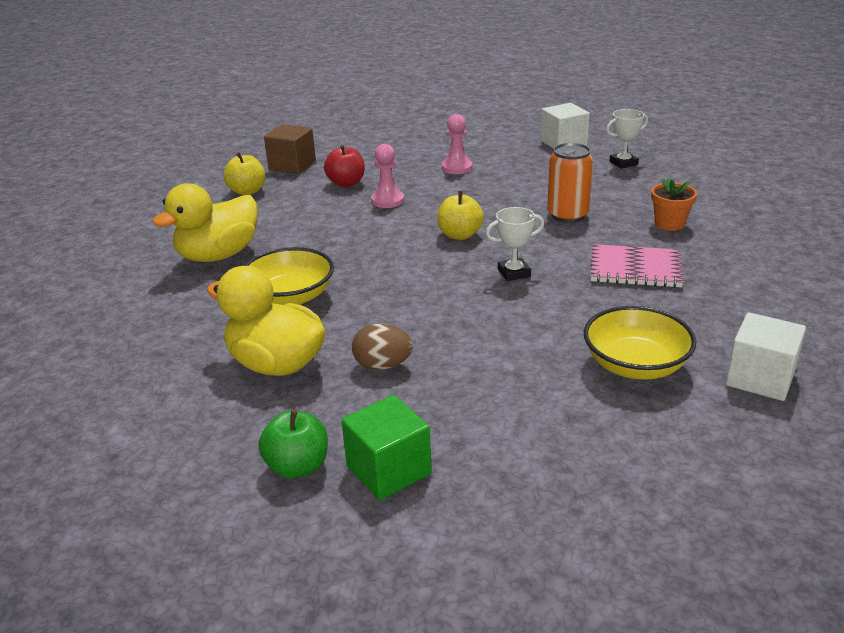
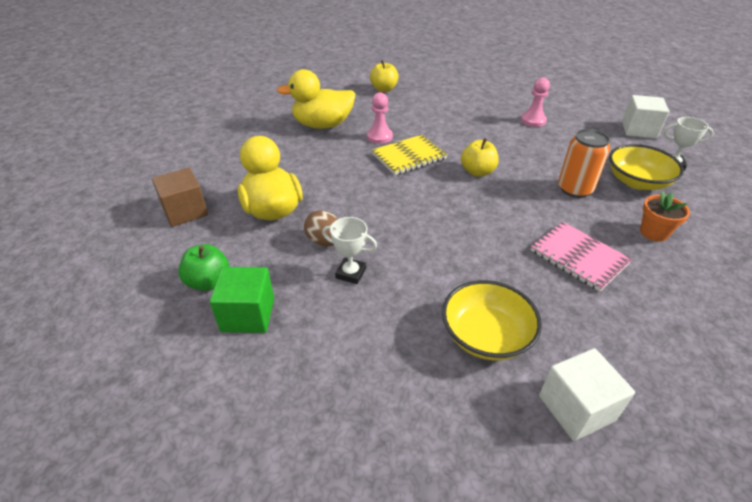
camera: 35 degrees right, 10 degrees up
(290, 297) = (328, 169): yellow bowl -> yellow bowl (637, 182)
(292, 165) = (429, 81): brown cube -> brown cube (185, 211)
(346, 183) = (447, 105): red apple -> none
(369, 248) = (409, 157): none -> yellow notebook
(387, 200) = (459, 127): pink pawn -> pink pawn (379, 137)
(514, 273) = (482, 217): white trophy -> white trophy (351, 273)

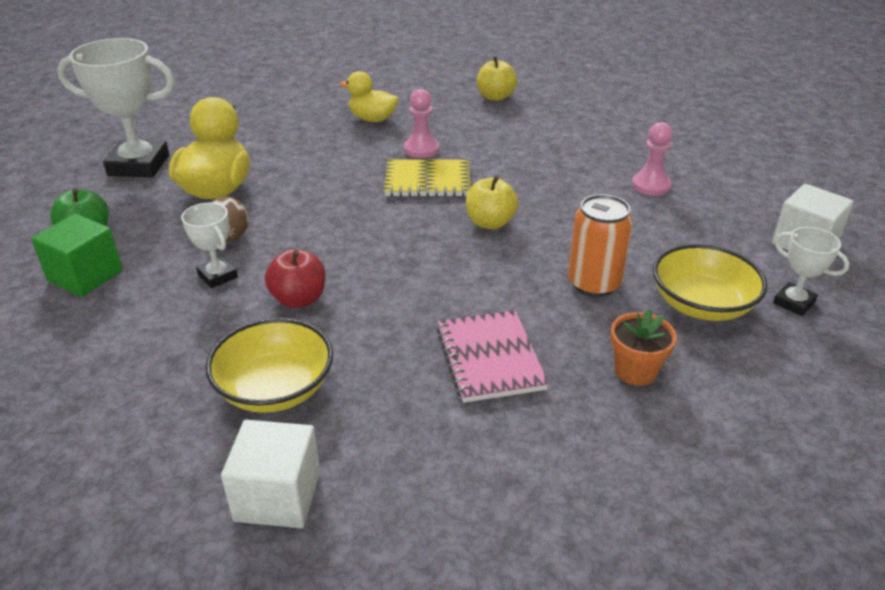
camera: 30 degrees right, 5 degrees down
(185, 211) = (139, 165): brown cube -> white trophy
(322, 125) = (372, 119): yellow duck -> yellow duck, size x0.63
(425, 267) = (299, 299): none -> red apple

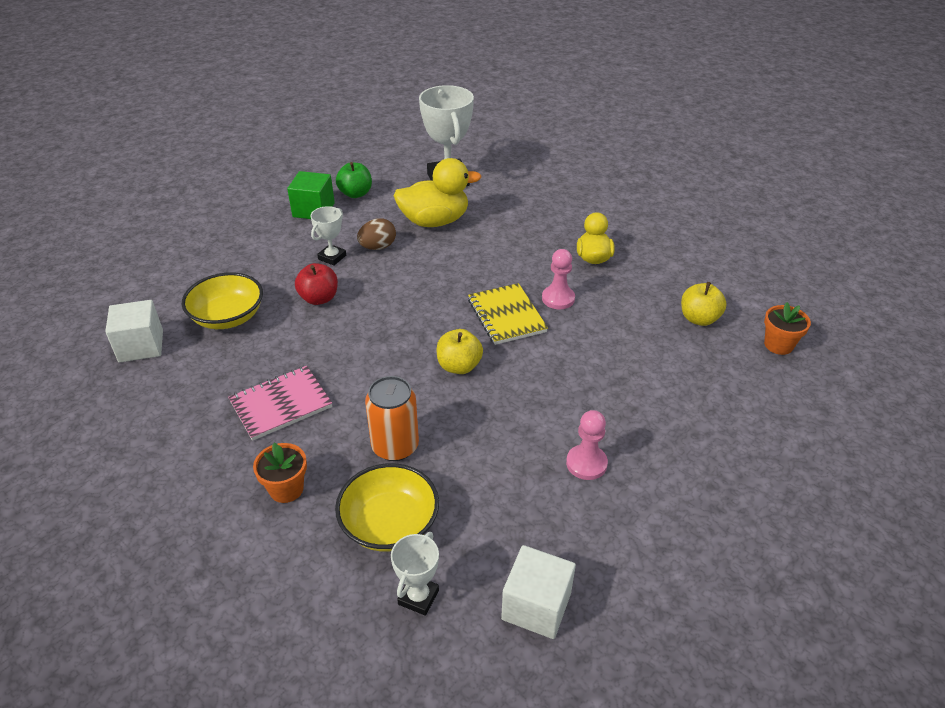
camera: 70 degrees right, 5 degrees up
(546, 78) = (778, 345): none -> orange flower pot

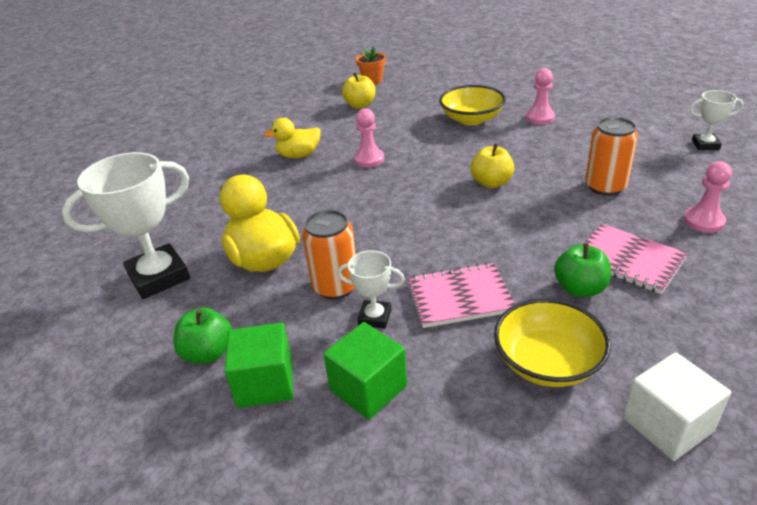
camera: 105 degrees left, 5 degrees down
(275, 361) = (580, 288): none -> green apple
(276, 243) = (368, 388): none -> green cube
(286, 489) = (703, 221): orange flower pot -> pink pawn
(319, 298) = (459, 297): red apple -> pink notebook
(378, 247) = (335, 286): brown egg -> orange can
(389, 524) = (671, 169): yellow bowl -> yellow bowl (471, 119)
(506, 316) = (409, 177): yellow notebook -> none
(536, 606) = (659, 112): white cube -> none

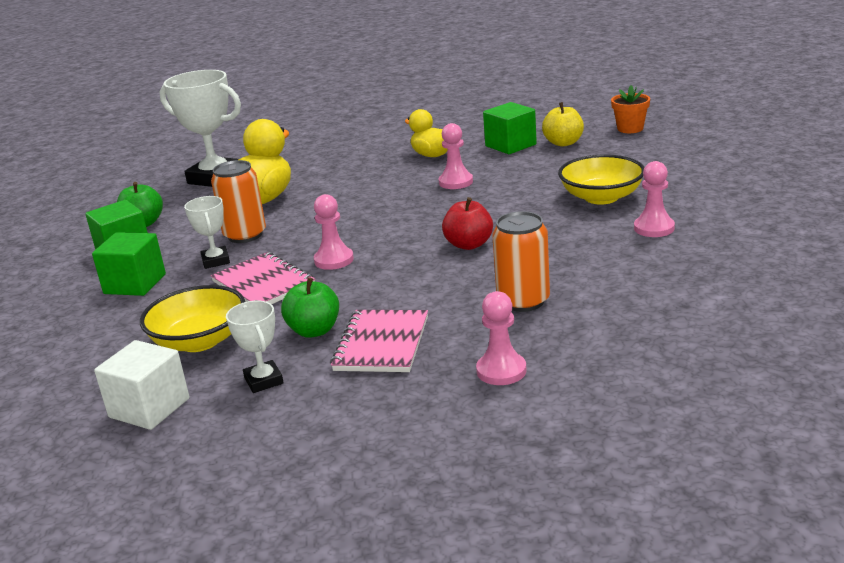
camera: 60 degrees right, 10 degrees down
(332, 122) = (510, 145): none -> green cube
(451, 248) = (334, 260): none -> pink pawn
(491, 183) = (469, 244): yellow apple -> red apple
(705, 145) = (711, 339): white trophy -> white trophy (264, 381)

